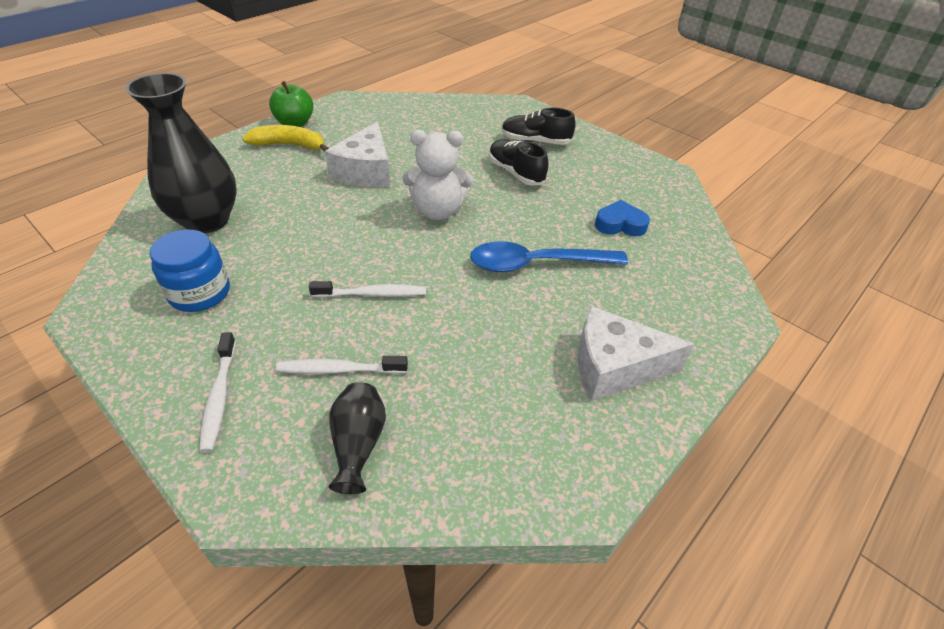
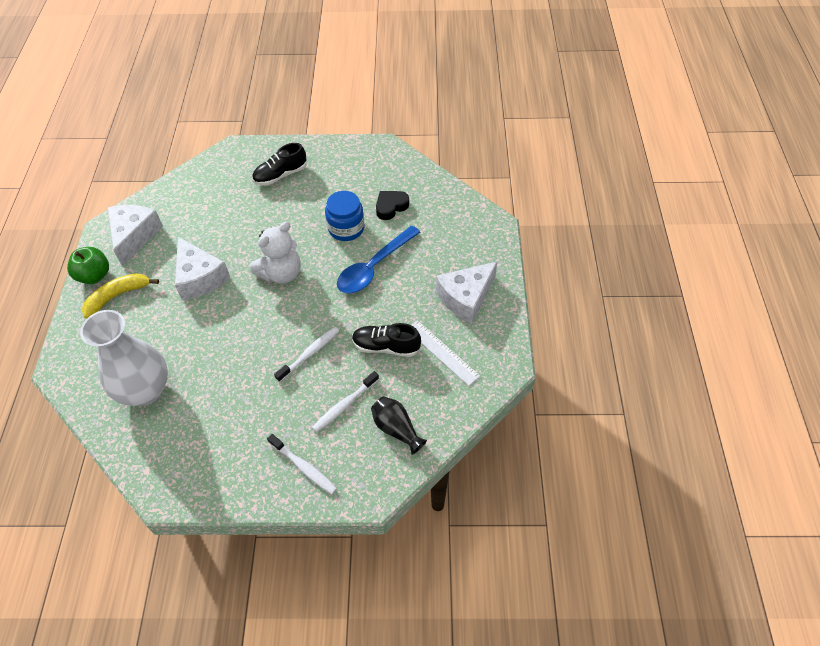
camera: 40 degrees left, 10 degrees up
(200, 293) = (212, 432): blue jar -> blue jar (346, 228)
(206, 220) = (145, 390): black vase -> white vase
(359, 116) = (134, 236): none -> white cheese
(515, 173) = (296, 210): black shoe -> black shoe (386, 347)
(515, 403) = (442, 352): none -> white ruler
(620, 224) = (391, 207): blue heart -> black heart

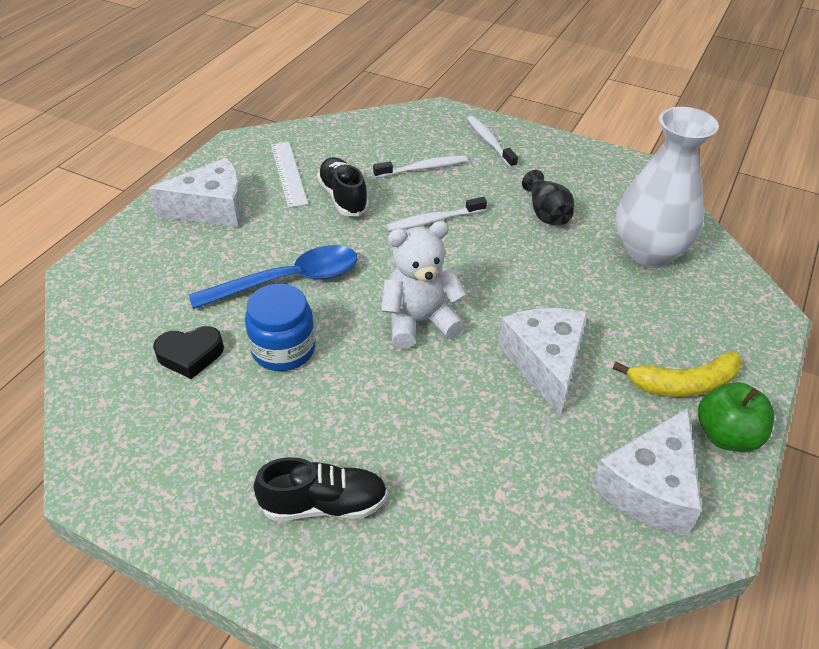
camera: 155 degrees left, 10 degrees down
(386, 347) = (343, 197): black shoe -> black shoe turned 150 degrees counterclockwise
(396, 429) = (384, 138): black vase -> black vase (546, 213)

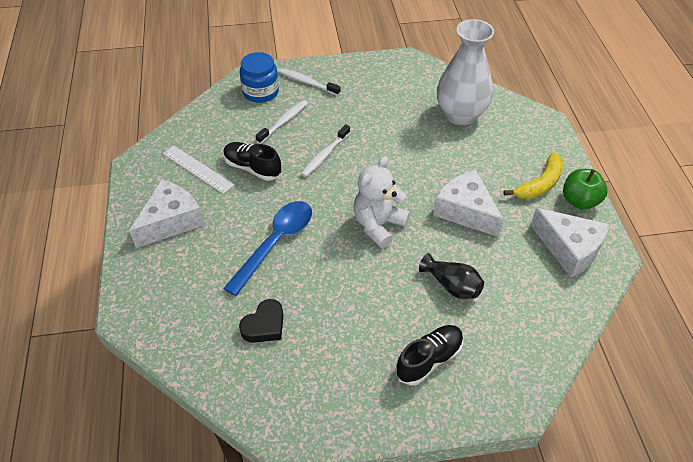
camera: 35 degrees left, 5 degrees up
(283, 349) = (317, 288): blue jar -> blue jar (260, 92)
(546, 213) = (385, 116): black vase -> black vase (452, 285)
(650, 486) = (569, 249): white cheese -> white cheese turned 45 degrees counterclockwise

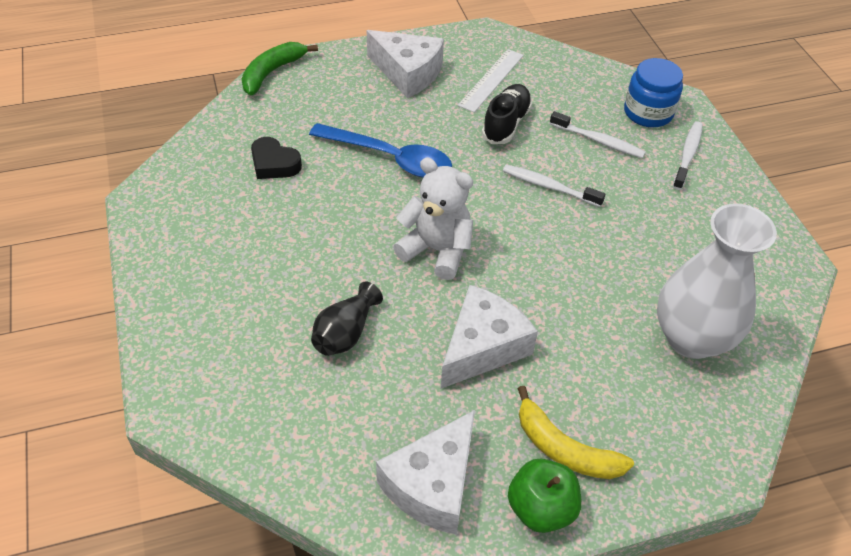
camera: 80 degrees right, 0 degrees up
(135, 324) = (272, 72): none -> green banana
(429, 359) = (231, 312): black shoe -> none

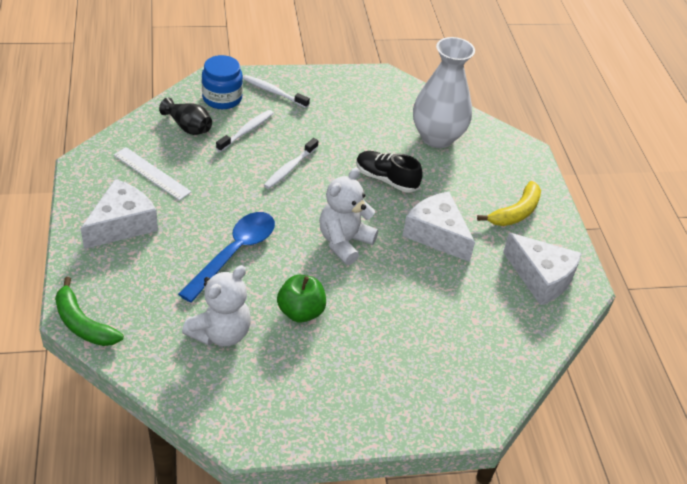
camera: 85 degrees left, 5 degrees down
(274, 164) = (220, 333): black heart -> white teddy bear
(345, 333) = (418, 306): black vase -> black vase (188, 127)
(506, 124) = (211, 176): black shoe -> black shoe (386, 179)
(541, 508) = (555, 232): green apple -> green apple (300, 312)

